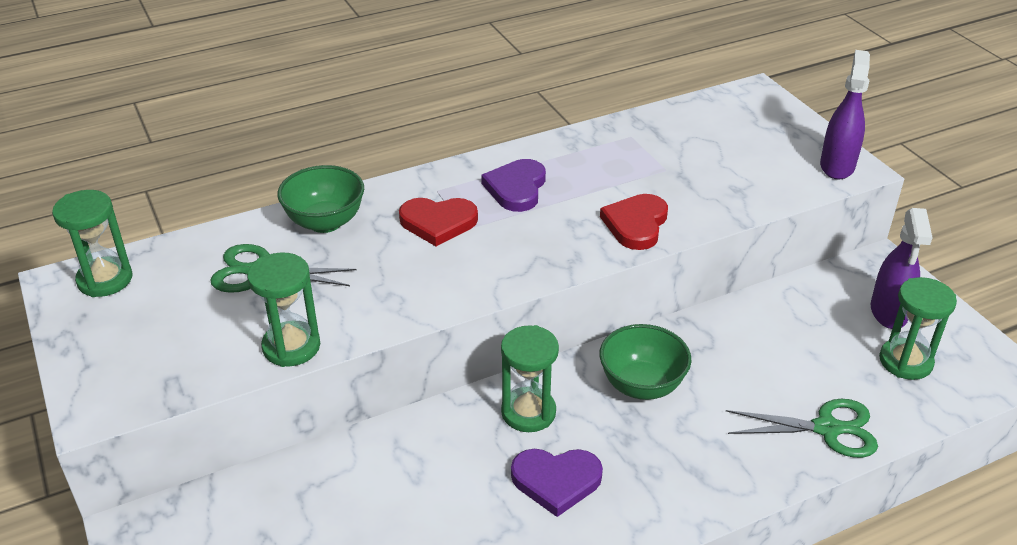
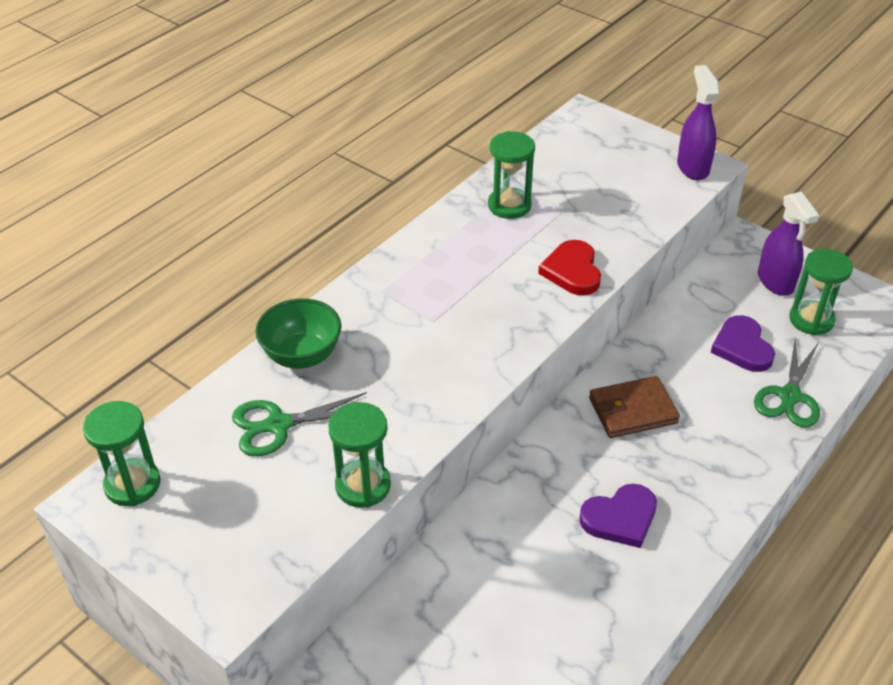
camera: 25 degrees left, 5 degrees up
(438, 223) = (405, 323): red heart -> none
(516, 188) = (449, 268): purple heart -> purple heart (742, 347)
(528, 412) = (559, 467): green hourglass -> green hourglass (509, 205)
(641, 385) = (632, 411): green bowl -> brown wallet
(827, 429) = (789, 396): green scissors -> green scissors turned 135 degrees clockwise

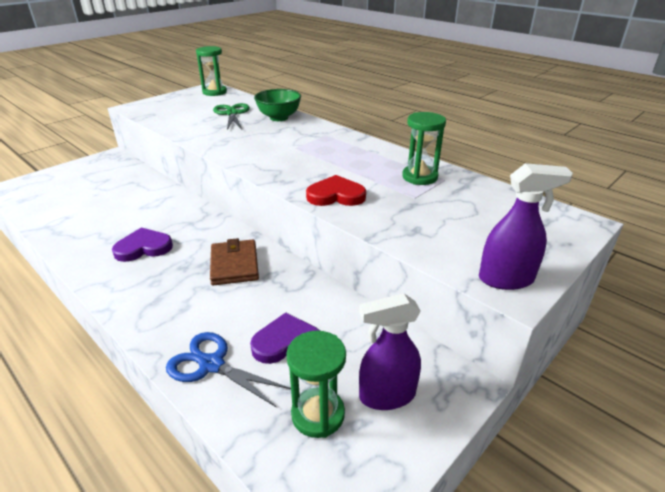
camera: 95 degrees right, 10 degrees down
(363, 486) = (178, 129): green hourglass -> none
(620, 518) = (143, 248): purple heart -> purple heart turned 90 degrees clockwise
(789, 396) = (211, 364): green scissors -> blue scissors

